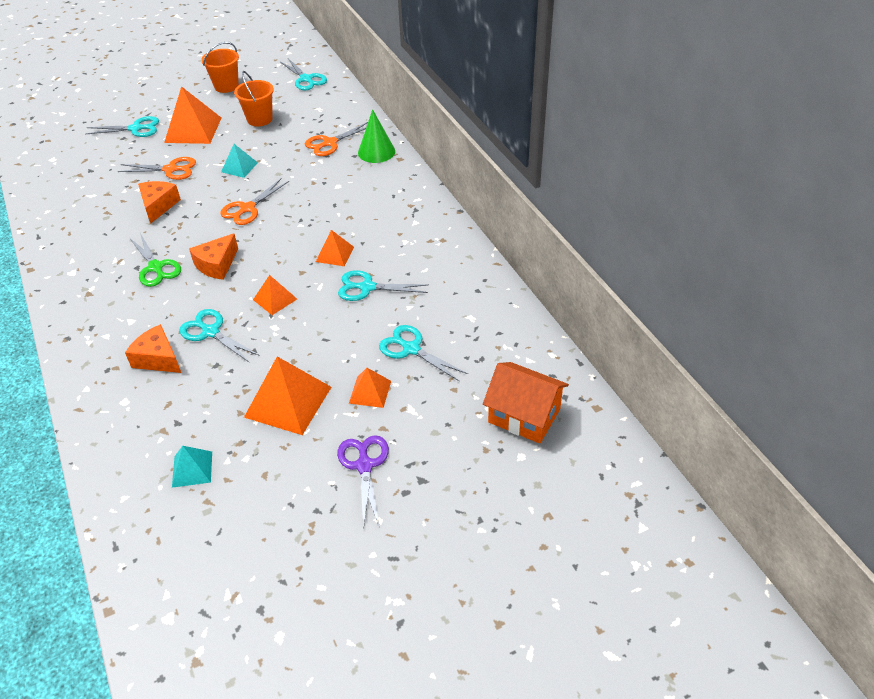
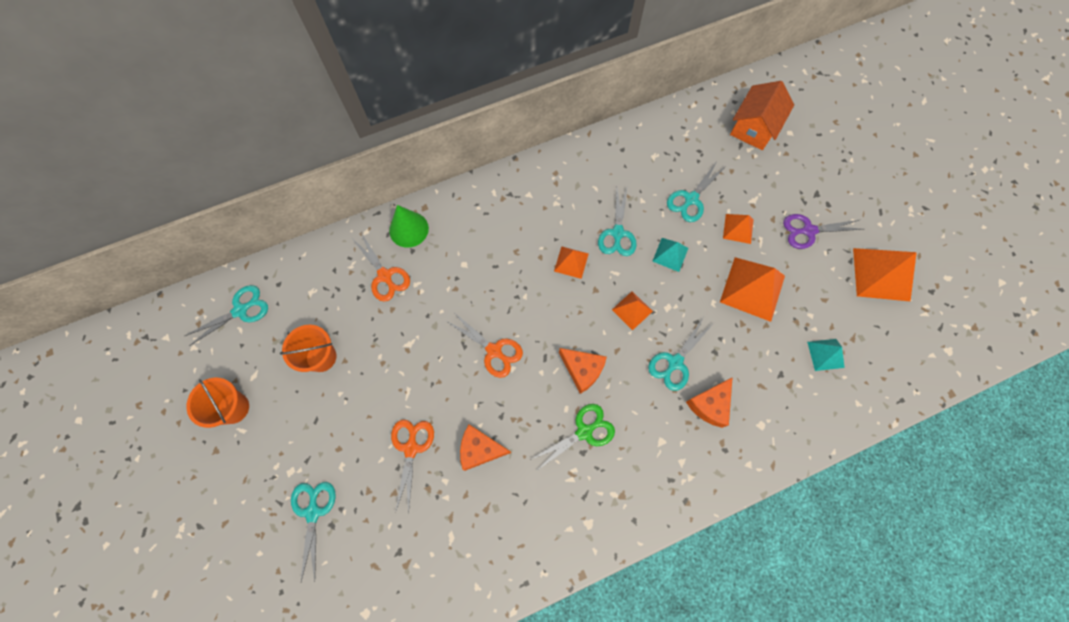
camera: 90 degrees left, 25 degrees up
(193, 130) = (330, 435): orange pyramid -> orange pyramid (881, 274)
(239, 167) = (417, 369): turquoise pyramid -> turquoise pyramid (670, 254)

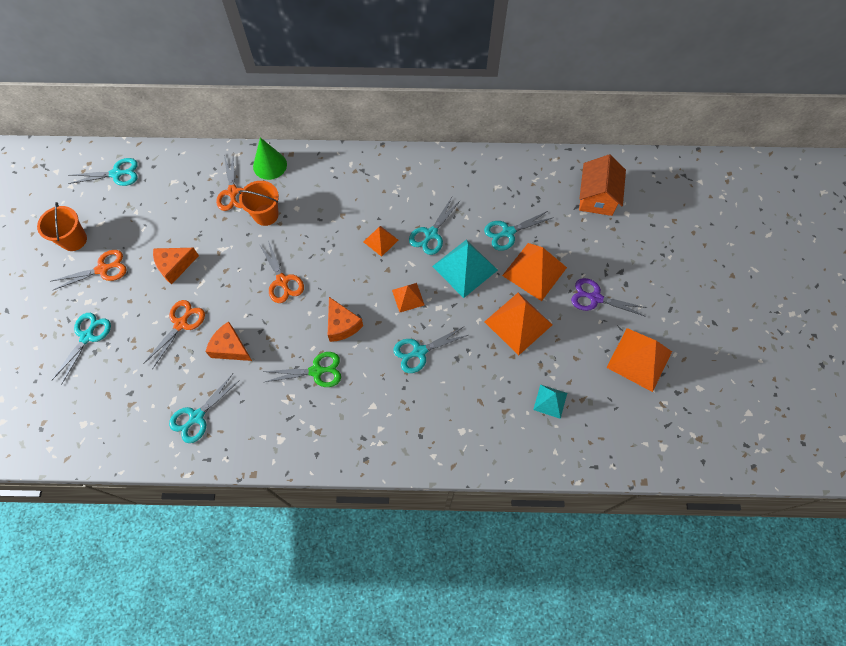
camera: 25 degrees right, 5 degrees down
(286, 427) = (102, 269): none -> orange scissors
(321, 357) = (154, 231): orange bucket -> orange bucket (266, 215)
(487, 542) = (197, 417): none -> turquoise scissors
(670, 254) = (464, 268): turquoise pyramid -> turquoise pyramid, size x1.82
(710, 405) = (428, 396): orange cheese -> orange cheese (175, 266)
(738, 228) = (534, 271): orange pyramid -> orange pyramid, size x1.82
(754, 127) = (597, 197): orange house -> orange house turned 45 degrees counterclockwise

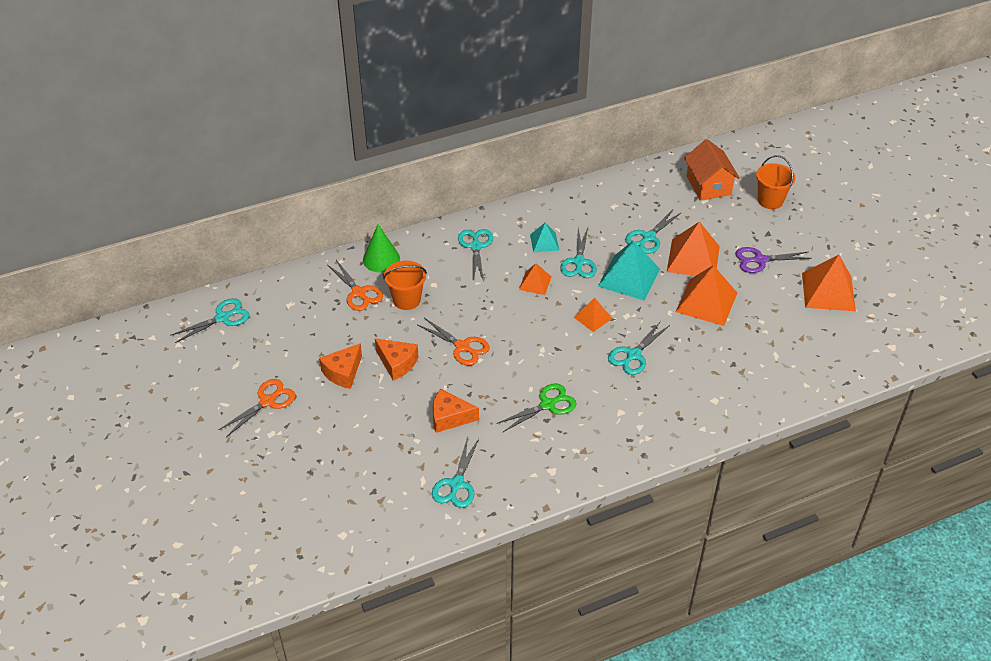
camera: 25 degrees left, 20 degrees down
(74, 240) = (217, 388): orange bucket -> orange bucket (770, 200)
(87, 337) = (293, 462): turquoise scissors -> turquoise scissors (475, 246)
(181, 324) = (384, 417): orange scissors -> none
(342, 325) = (546, 360): orange cheese -> orange cheese (397, 363)
(550, 401) = (775, 349): turquoise pyramid -> turquoise pyramid (544, 242)

